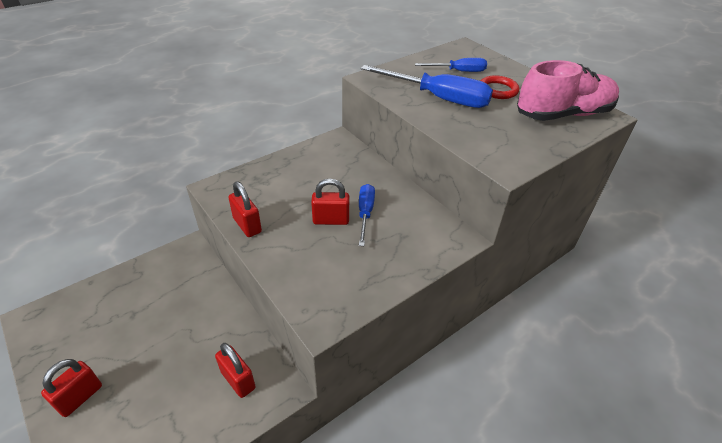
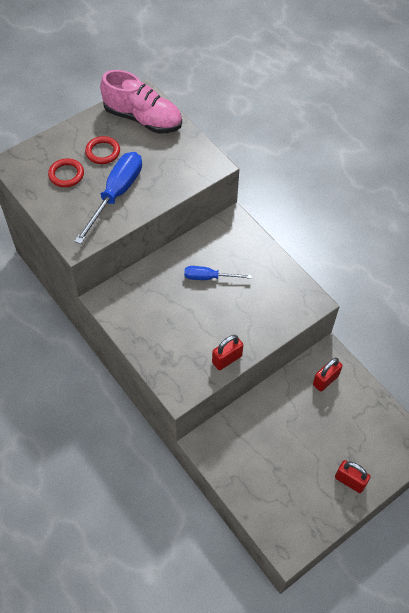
camera: 90 degrees left, 15 degrees up
(331, 220) = (218, 300): red padlock -> none
(458, 71) = (66, 175): blue screwdriver -> red ring
(563, 114) = (143, 119): pink shoe -> pink shoe turned 135 degrees clockwise

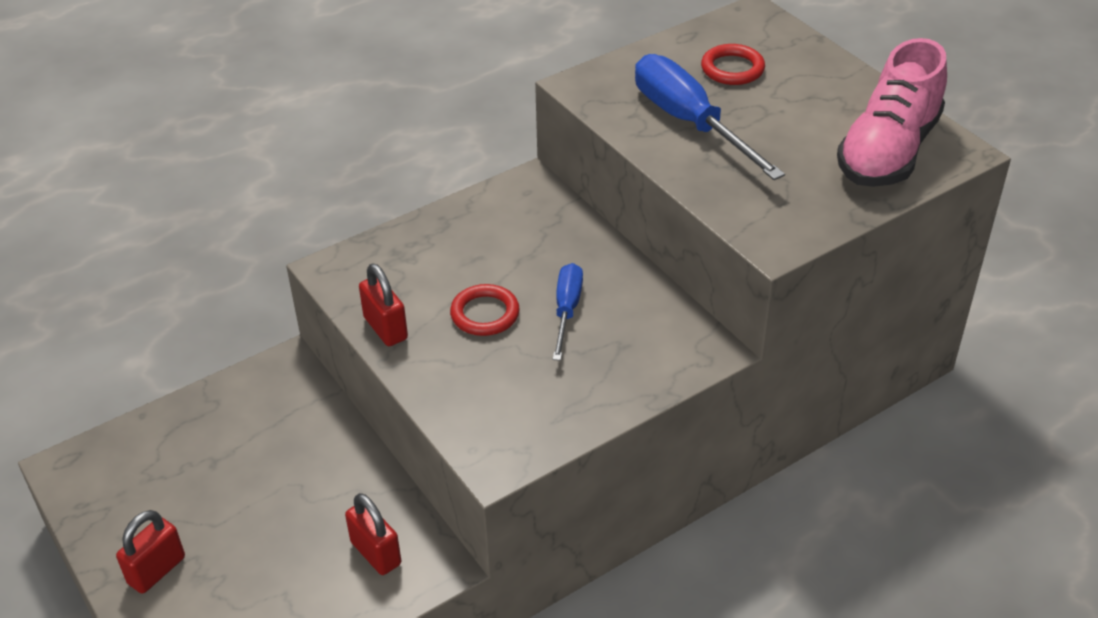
camera: 95 degrees right, 15 degrees down
(103, 152) = (791, 106): red ring -> red ring (485, 314)
(116, 194) = (689, 122): blue screwdriver -> blue screwdriver turned 150 degrees counterclockwise

